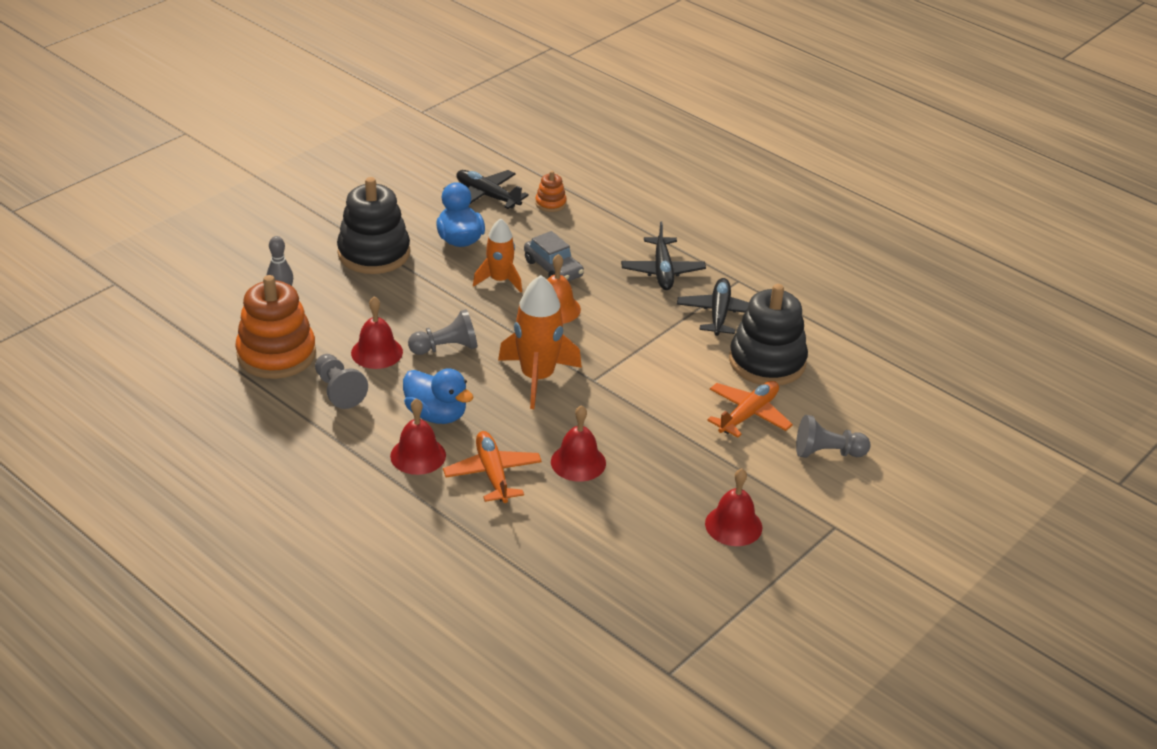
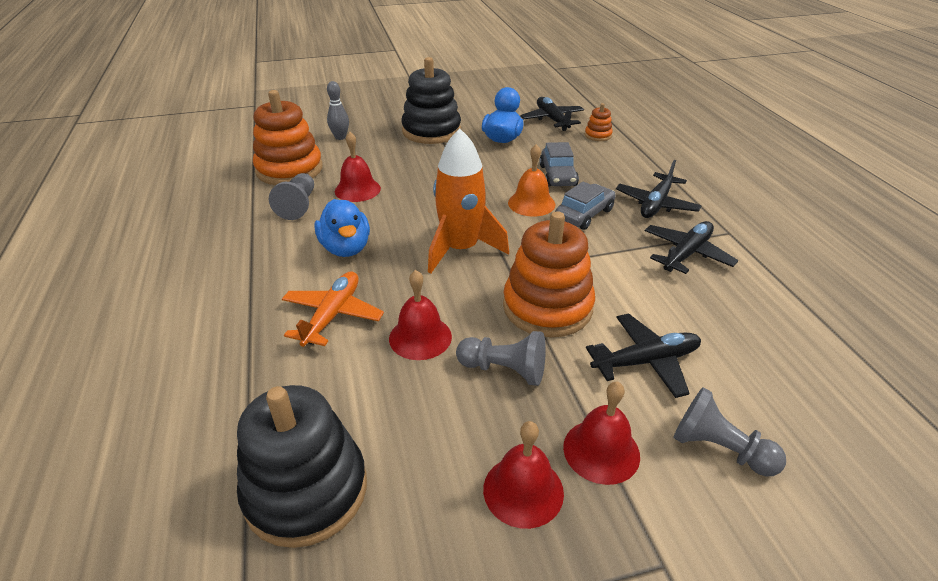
camera: 35 degrees right, 0 degrees up
(418, 455) = (293, 274): red bell -> red bell (601, 451)
(446, 348) = (411, 203): grey pawn -> grey pawn (504, 370)
(499, 280) = (505, 171): orange rocket -> none
(611, 304) = (584, 214): none -> grey car
(650, 401) = (547, 307): none -> orange stacking toy
(748, 415) = (646, 361): orange plane -> black plane
(767, 362) = (708, 315): black stacking toy -> black stacking toy (306, 490)

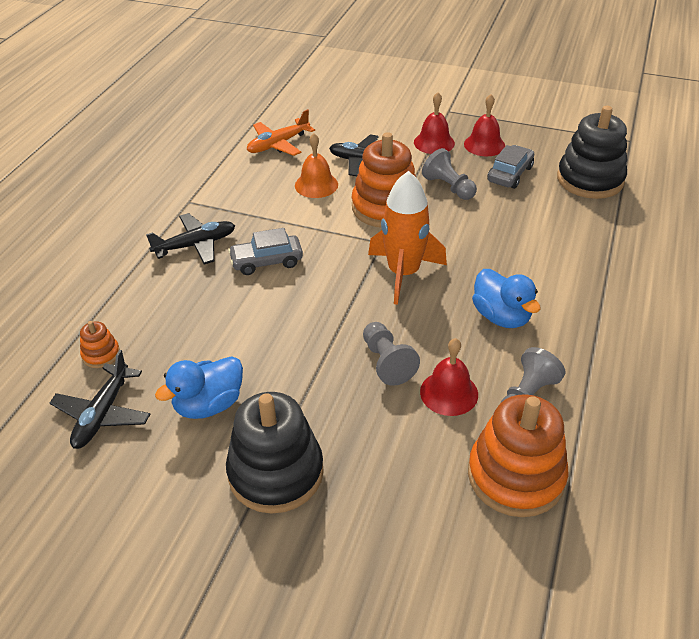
camera: 145 degrees left, 5 degrees up
(333, 315) = (539, 260): orange plane -> orange plane (278, 144)
(340, 137) = (411, 527): grey bowling pin -> none
(346, 248) = (501, 316): blue duck -> blue duck turned 135 degrees clockwise
(420, 337) = (486, 222): red bell -> none
(531, 203) = (295, 292): orange bell -> orange bell (316, 185)
(558, 176) = (228, 314): grey car -> grey car (510, 174)
(686, 254) = (244, 201): black plane -> none
(719, 449) = (379, 125): grey pawn -> grey pawn (387, 362)

